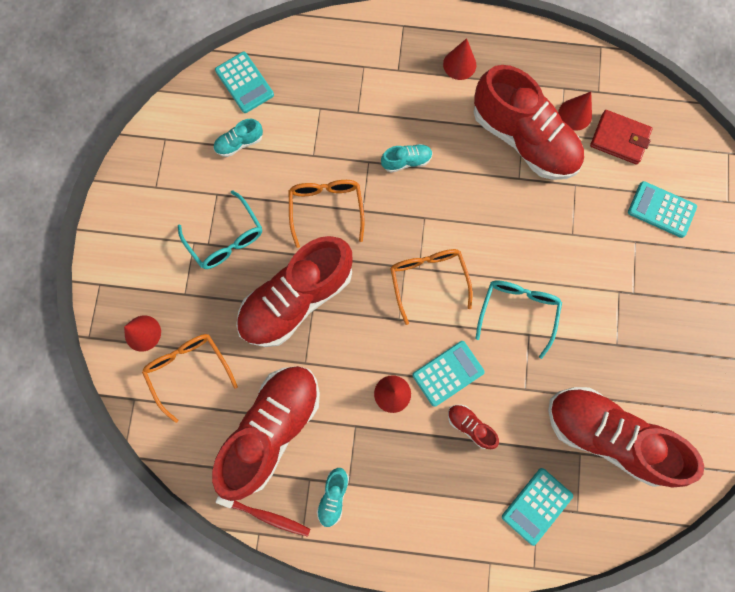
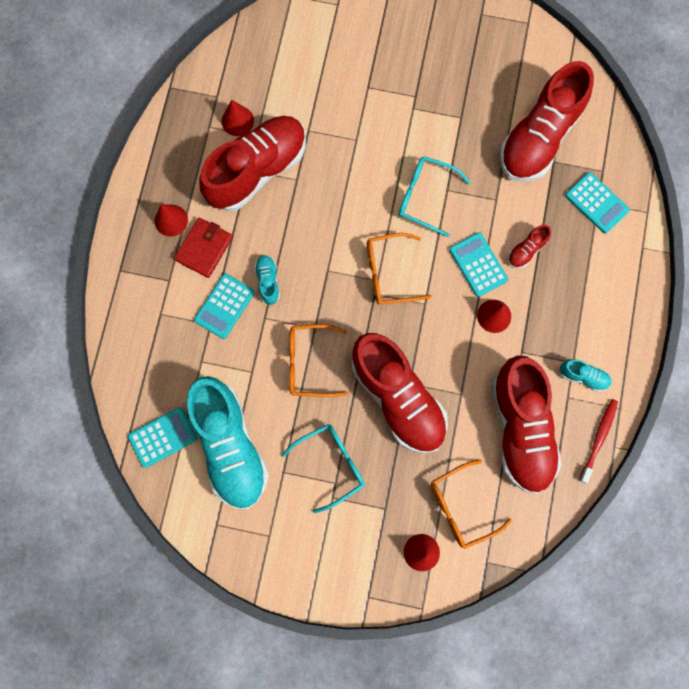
camera: 85 degrees left, 0 degrees up
(239, 143) = (230, 446): turquoise shoe -> turquoise shoe, size x2.44
(272, 428) = (520, 428): red shoe -> red shoe turned 135 degrees counterclockwise
(619, 139) = (267, 85): red wallet -> red wallet (204, 248)
(661, 210) = (340, 61): turquoise calculator -> turquoise calculator (224, 306)

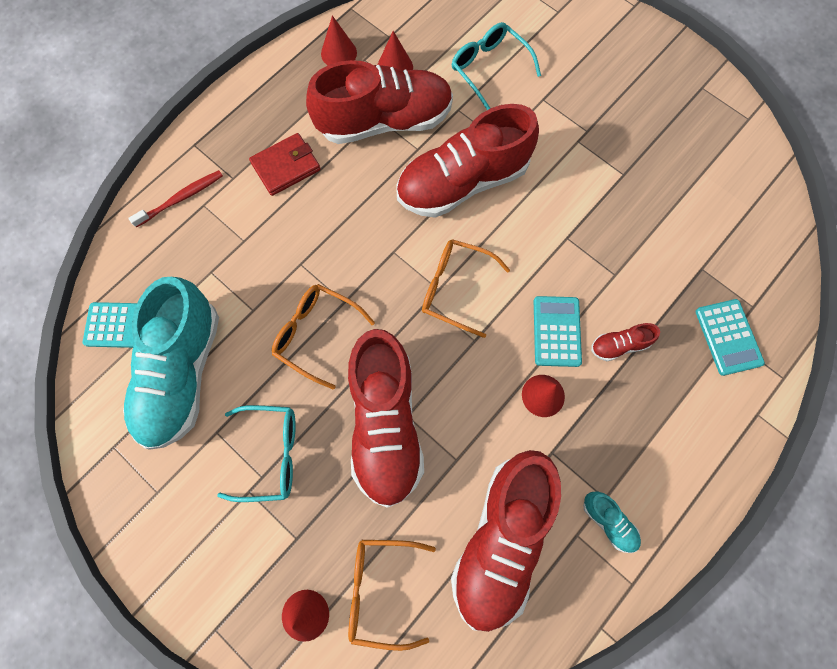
camera: 30 degrees right, 5 degrees down
(171, 220) = (272, 124): red cone -> red cone (339, 53)
(224, 306) = (269, 231): turquoise calculator -> none
(268, 281) = (327, 230): turquoise shoe -> none
(425, 197) = (540, 233): turquoise glasses -> turquoise glasses (489, 69)
(539, 138) = (698, 236): red shoe -> red shoe (462, 182)
(599, 438) = (587, 606): red toothbrush -> red toothbrush (181, 198)

